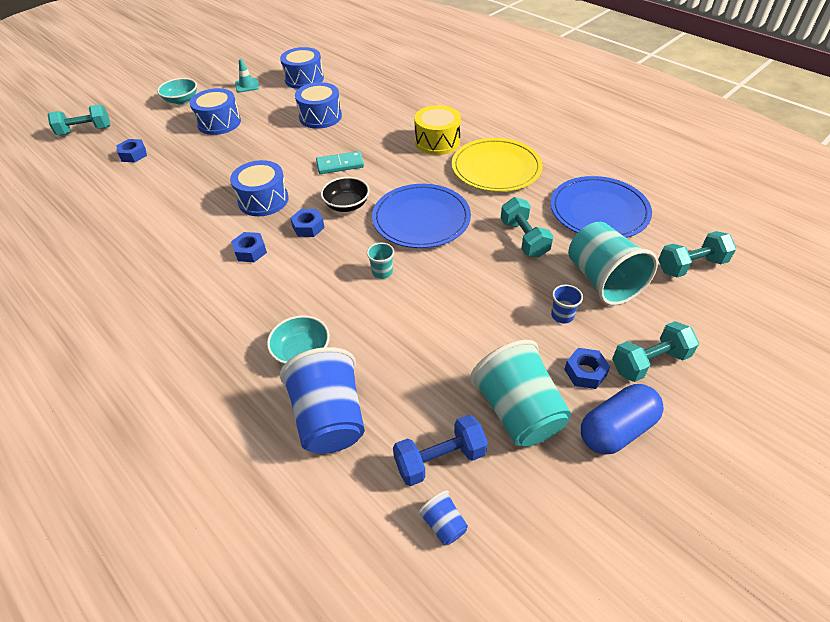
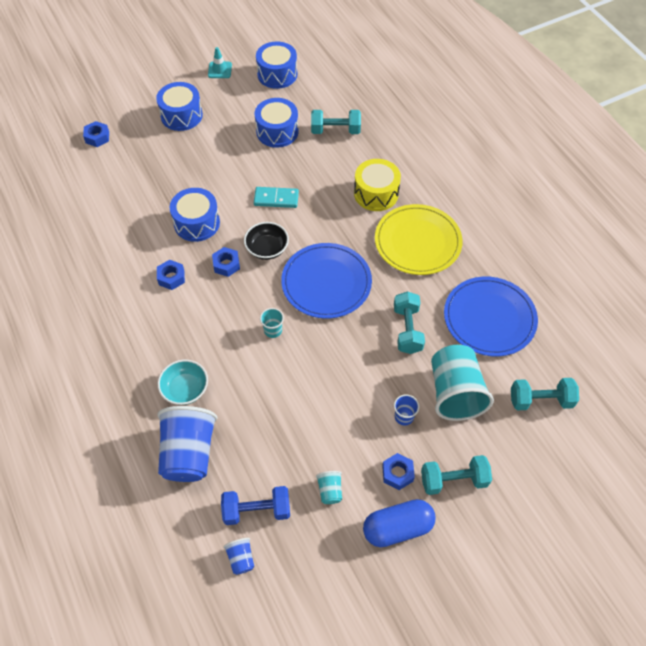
camera: 15 degrees right, 10 degrees up
(85, 131) = (60, 95): turquoise dumbbell -> turquoise dumbbell (335, 130)
(181, 100) = (154, 75): turquoise bowl -> none
(518, 412) = (330, 491): turquoise cup -> turquoise cup, size x0.44

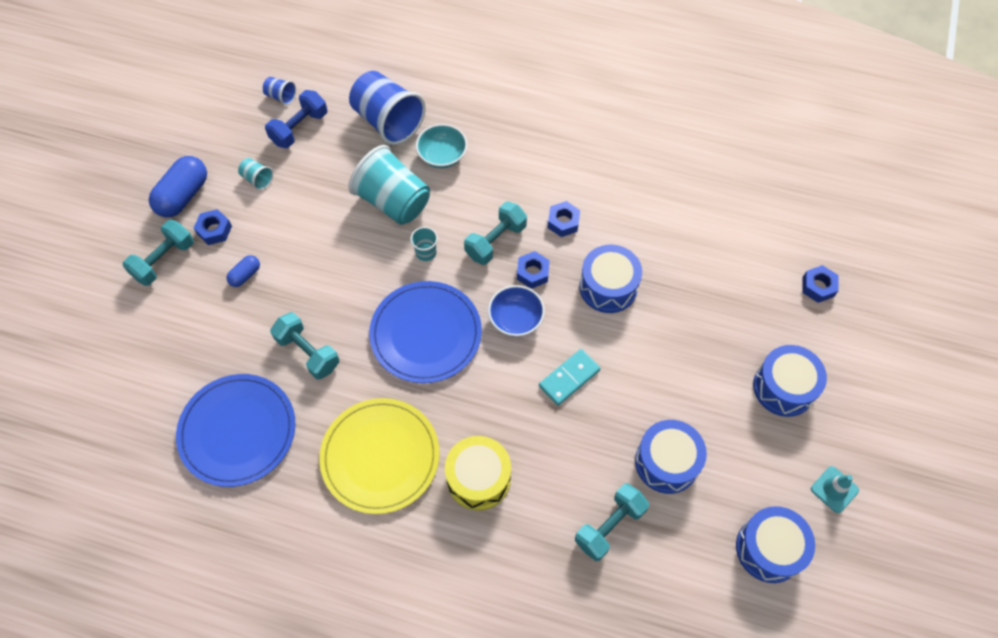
camera: 135 degrees right, 5 degrees up
(267, 249) = (516, 319): black bowl -> blue bowl
(404, 417) = (245, 275): blue cup -> blue capsule
(455, 393) = (216, 330): turquoise cup -> turquoise cup (393, 202)
(540, 400) = (131, 387): turquoise dumbbell -> turquoise dumbbell (495, 241)

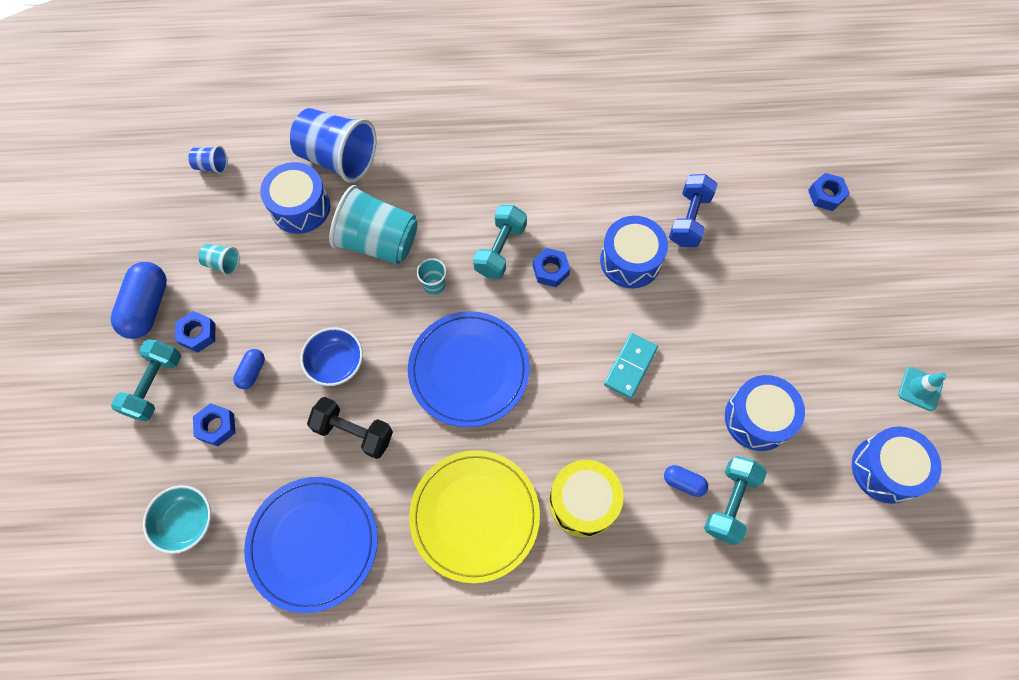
camera: 20 degrees left, 5 degrees up
(299, 128) = (246, 194): blue dumbbell -> blue dumbbell (689, 219)
(308, 352) = (354, 432): turquoise dumbbell -> black dumbbell
(442, 155) = (409, 177): turquoise bowl -> turquoise bowl (186, 522)
(516, 319) = (553, 323): blue bowl -> blue bowl (336, 363)
(563, 222) = (560, 208): blue nut -> blue nut (217, 426)
(574, 494) = (683, 483): none -> blue capsule
(783, 387) = (835, 305): blue drum -> blue drum (300, 207)

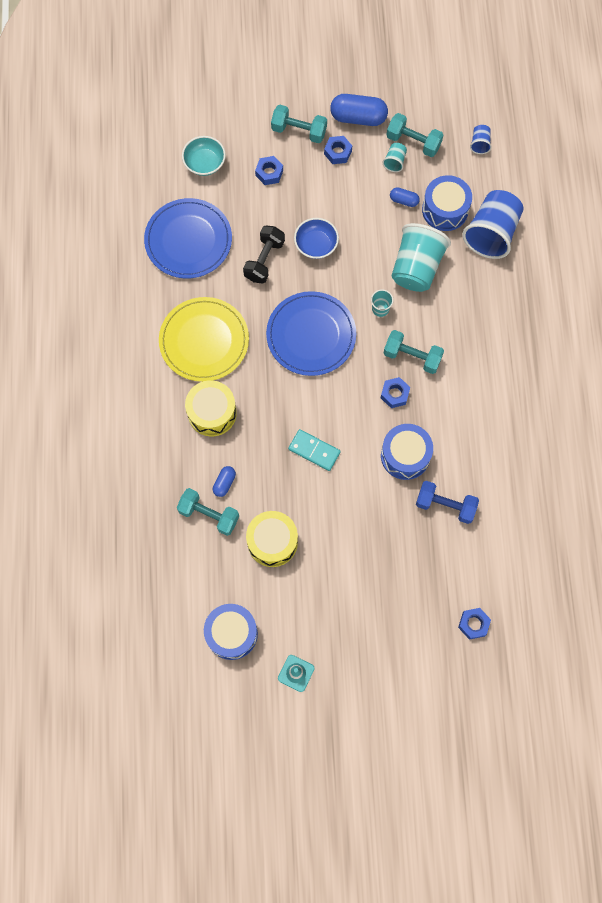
camera: 90 degrees right, 5 degrees up
(197, 241) = (413, 142): none -> turquoise dumbbell
(252, 372) = (309, 191): blue capsule -> blue capsule (404, 200)
(757, 418) = (272, 542): blue drum -> yellow drum

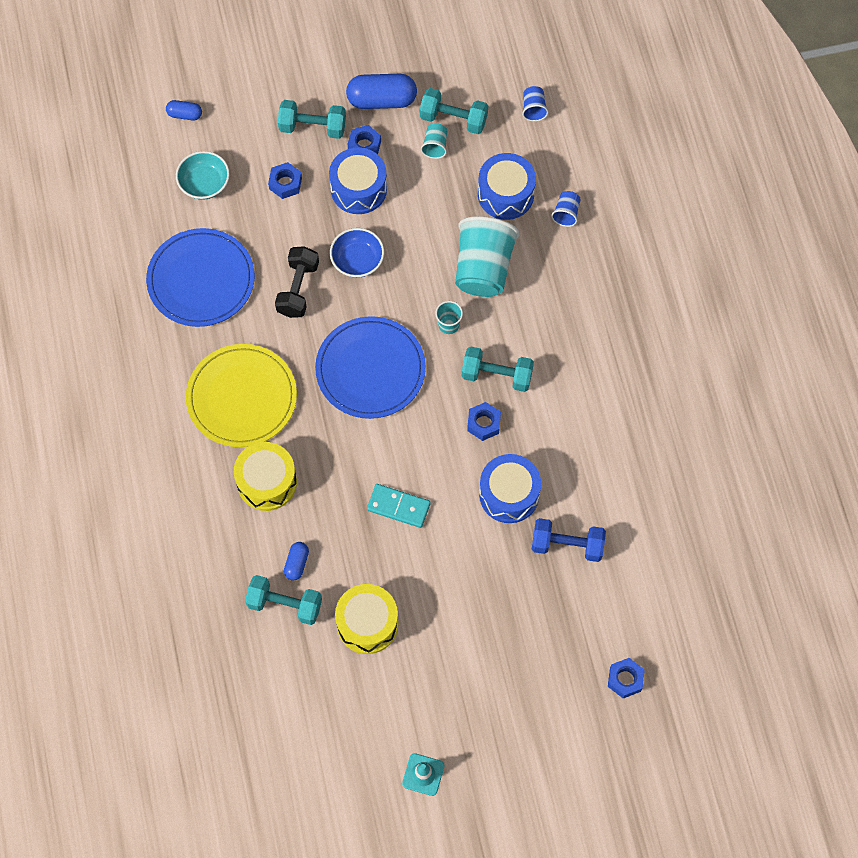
camera: 10 degrees left, 5 degrees down
(231, 633) = (337, 741): blue drum -> blue drum (358, 189)
(404, 200) = (454, 191): blue capsule -> blue capsule (184, 114)
(491, 233) = (566, 213): blue cup -> blue cup, size x0.44

